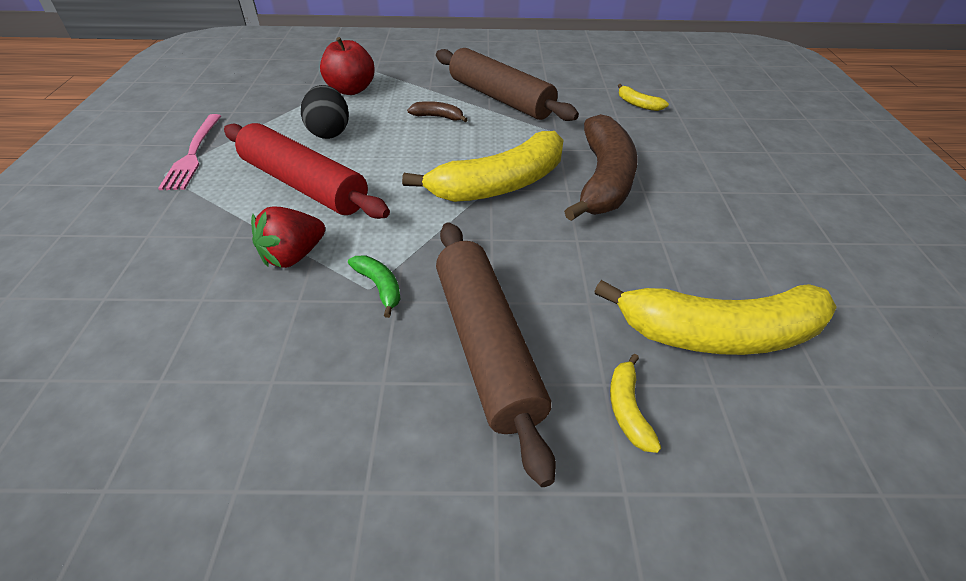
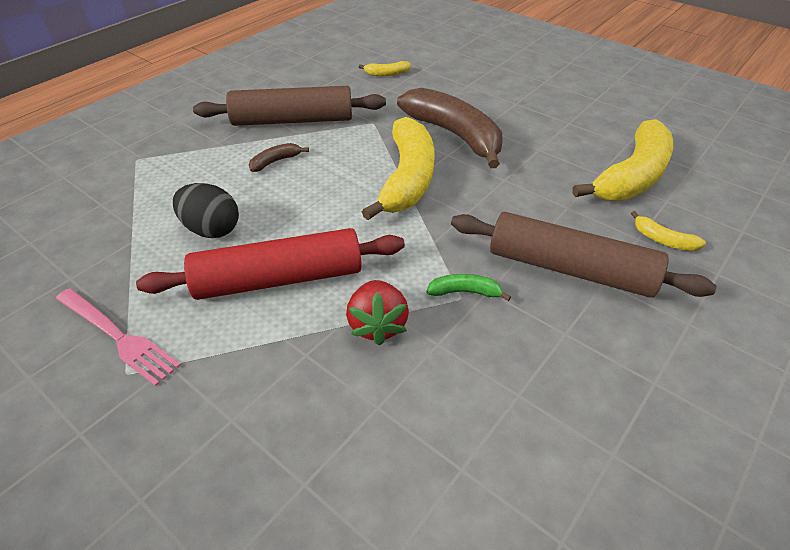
camera: 50 degrees left, 0 degrees up
(351, 90) = (154, 186): red apple -> none

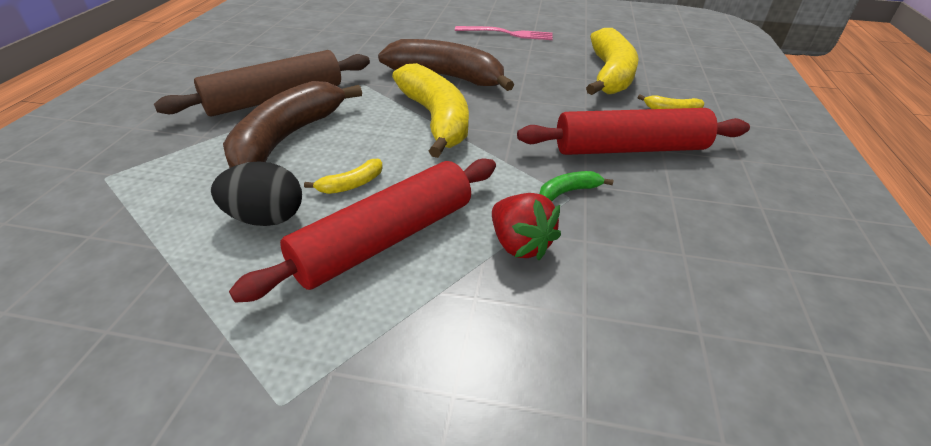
camera: 30 degrees left, 5 degrees down
(117, 336) = (233, 369): pink fork -> pink fork (507, 34)
(275, 161) = (287, 137): brown banana -> brown banana, size x2.40
(387, 74) = (340, 43): yellow banana -> yellow banana (351, 184)
(570, 269) = (629, 148): brown rolling pin -> red rolling pin

